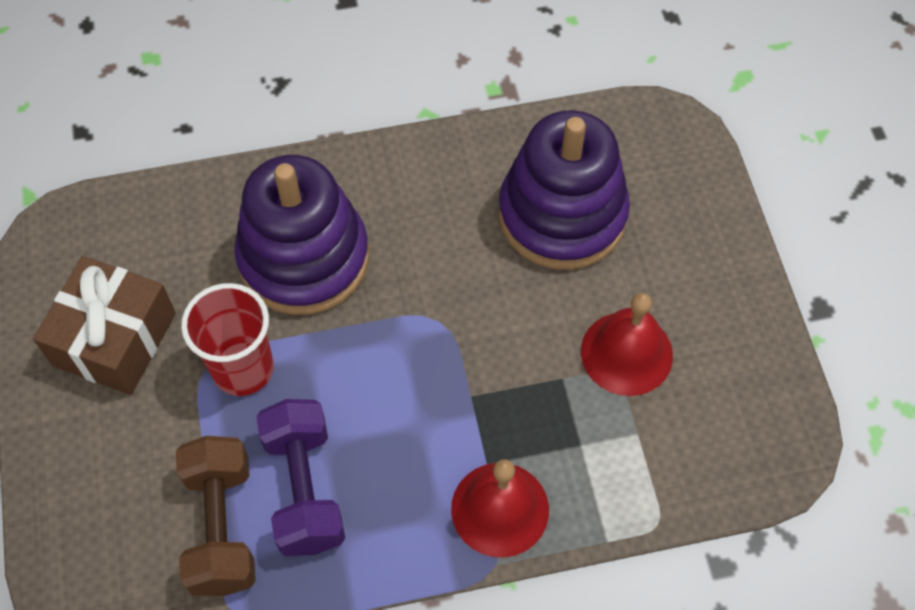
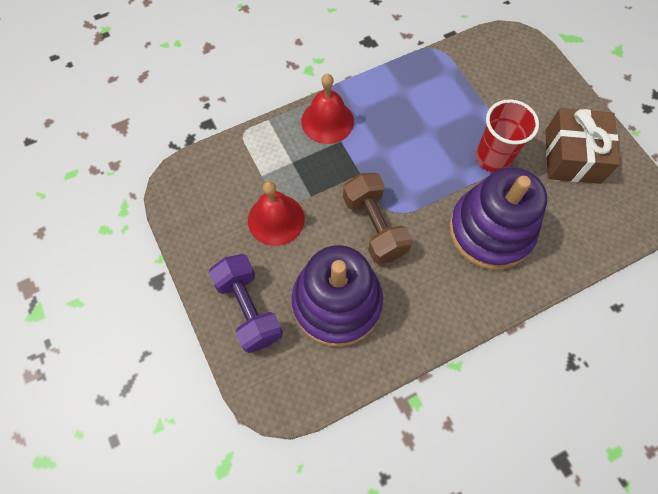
camera: 165 degrees right, 5 degrees up
(221, 526) = (464, 82): brown dumbbell -> brown dumbbell (374, 226)
(305, 488) = (431, 107): purple dumbbell -> purple dumbbell (248, 309)

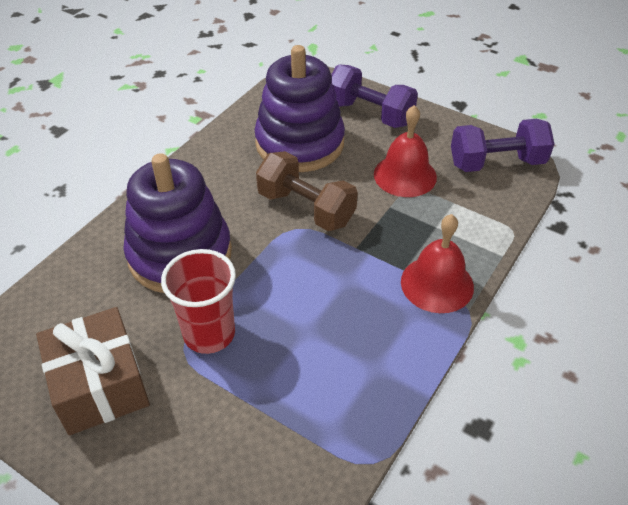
camera: 150 degrees right, 20 degrees down
(196, 194) = (496, 163): none -> purple dumbbell

